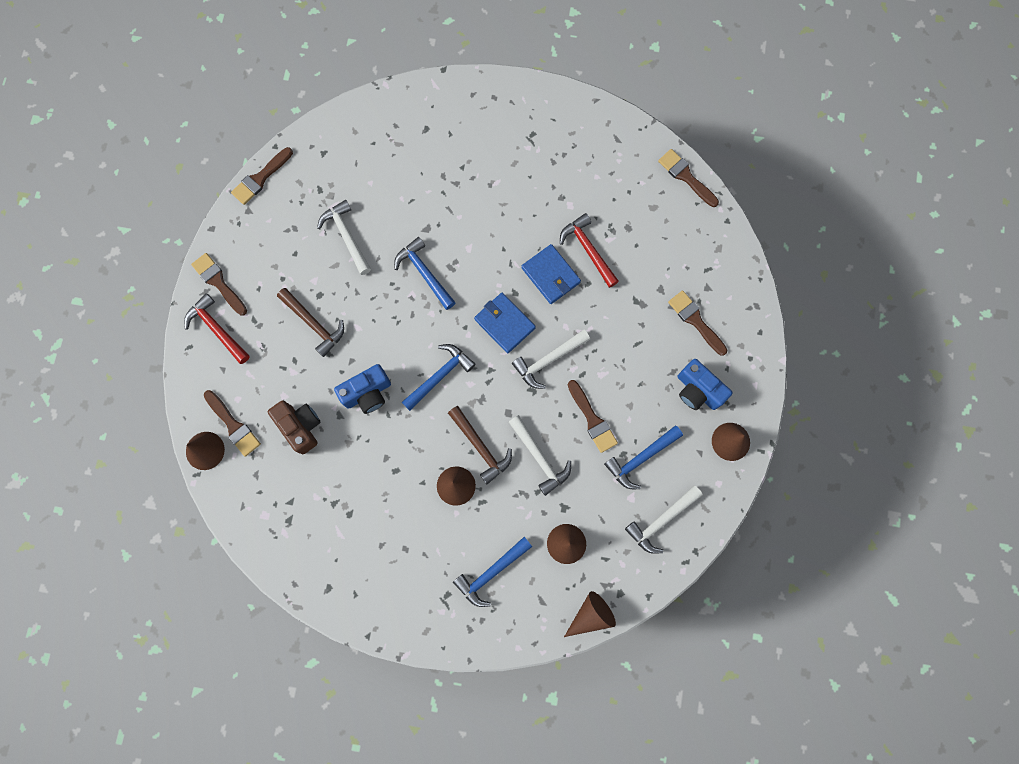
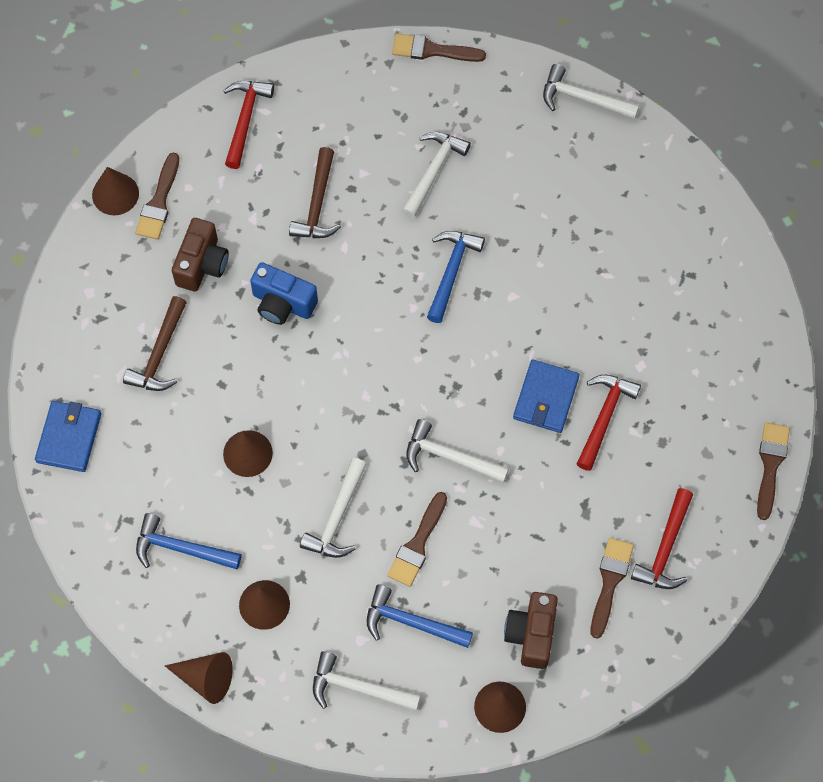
camera: 55 degrees right, 10 degrees down
(218, 282) = (294, 88): brown brush -> none
(366, 113) = (582, 98): none -> white hammer
(440, 375) = (353, 360): blue hammer -> none
(481, 447) = (305, 451): brown hammer -> brown hammer (159, 354)
(504, 323) = (456, 387): blue wallet -> blue wallet (69, 438)
(696, 274) = (665, 549): none -> red hammer
(697, 390) = (531, 634): blue camera -> brown camera

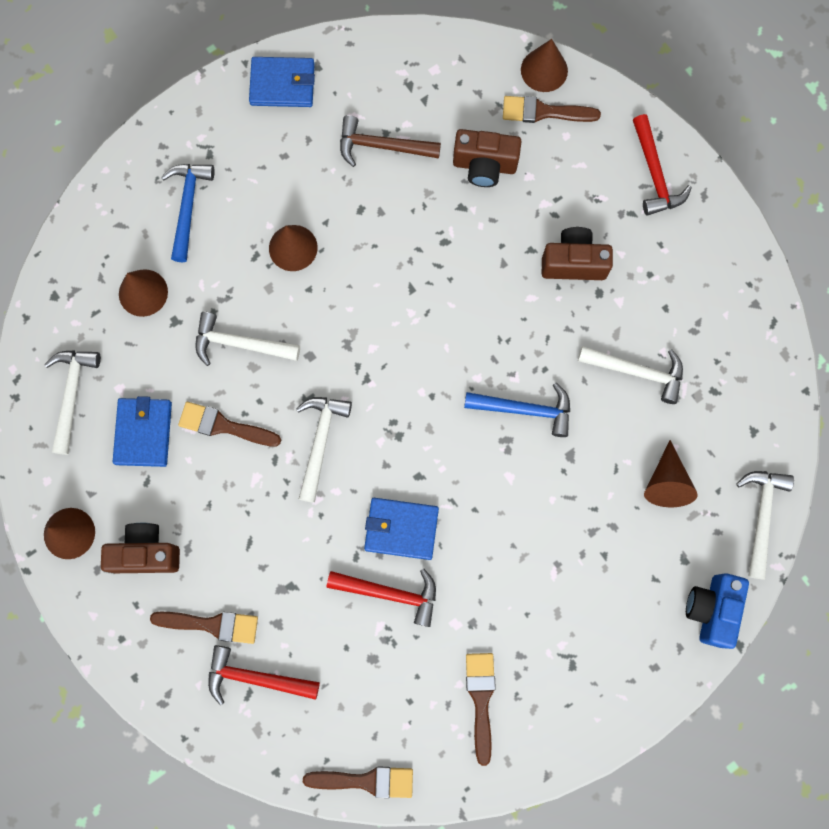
camera: 80 degrees right, 10 degrees up
(206, 678) = (65, 254): brown cone -> brown cone (666, 482)
(245, 119) = (654, 174): red hammer -> red hammer turned 75 degrees clockwise
(282, 303) = (457, 250): blue camera -> blue camera (711, 609)
(317, 204) = (573, 262): brown hammer -> brown camera
(411, 622) = (143, 433): blue hammer -> blue wallet
(432, 50) = (781, 346): brown brush -> brown brush (481, 700)

